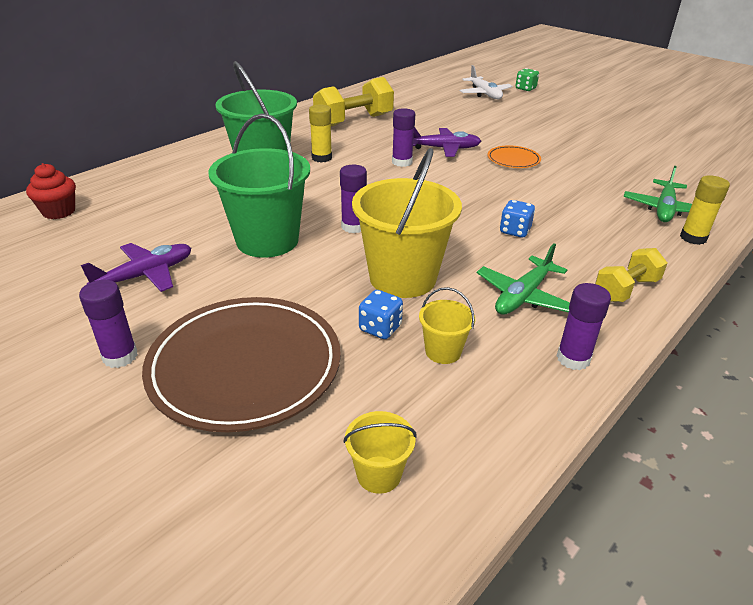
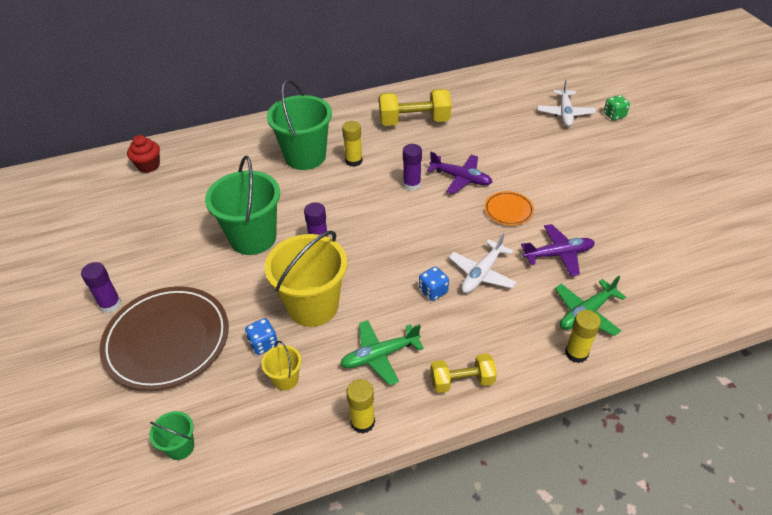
camera: 30 degrees right, 10 degrees up
(146, 275) = (162, 243): purple plane -> purple plane (558, 254)
(379, 474) = (180, 447): yellow bucket -> green bucket
(544, 207) = (481, 273): none -> white plane
(573, 358) = (362, 422): purple glue stick -> yellow glue stick

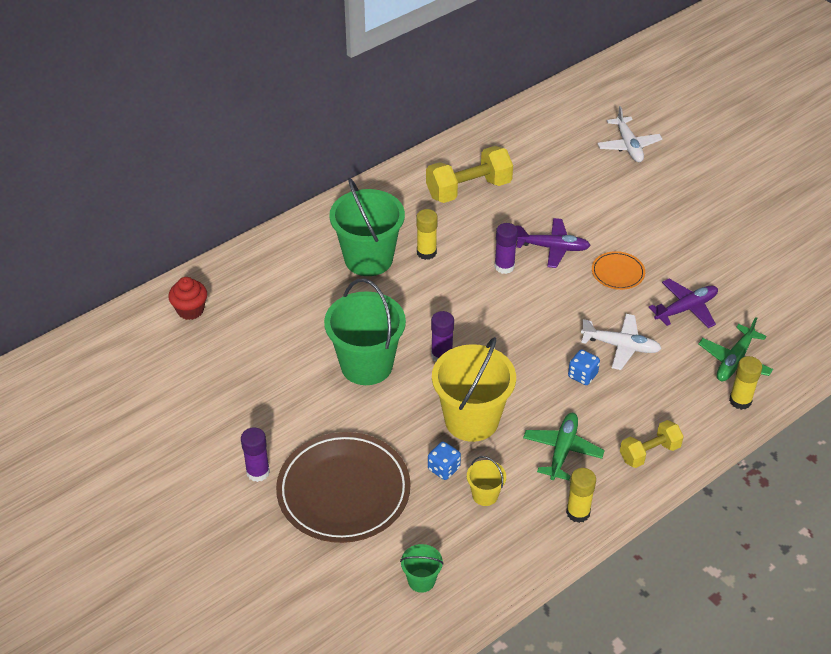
camera: 20 degrees left, 0 degrees up
(379, 356) = (562, 450): green plane -> green plane turned 150 degrees clockwise
(481, 273) = (621, 346): white plane -> white plane turned 90 degrees counterclockwise
(614, 115) = (681, 138): green dice -> none

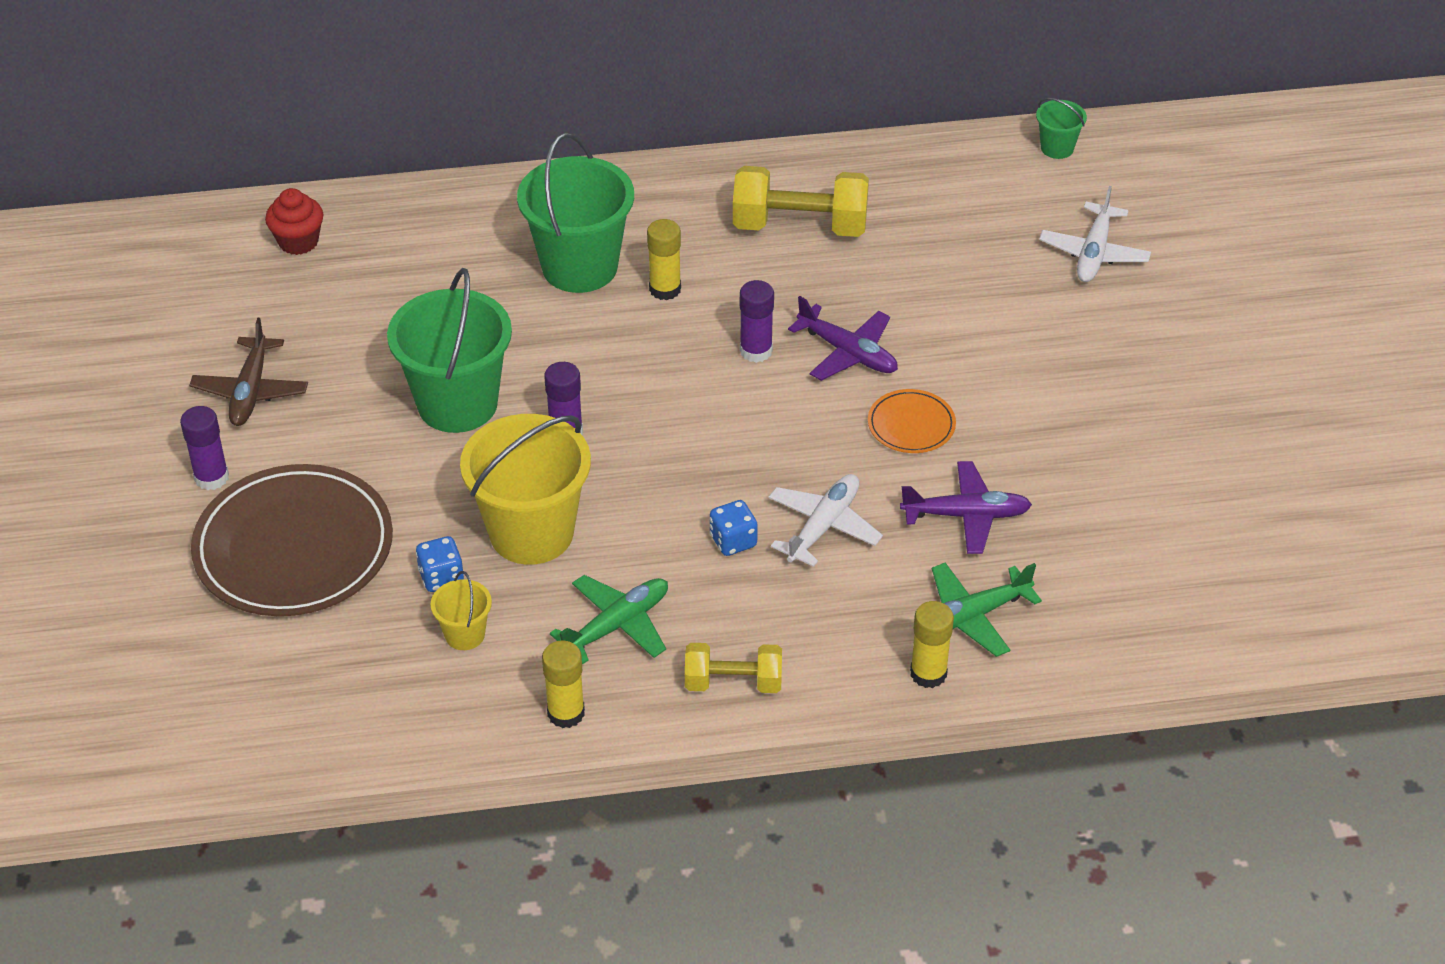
camera: 30 degrees right, 0 degrees up
(237, 410) = (251, 391): none -> brown plane
(421, 580) = (294, 700): green bucket -> green bucket (1057, 148)
(621, 346) = (823, 526): white plane -> white plane turned 105 degrees counterclockwise

